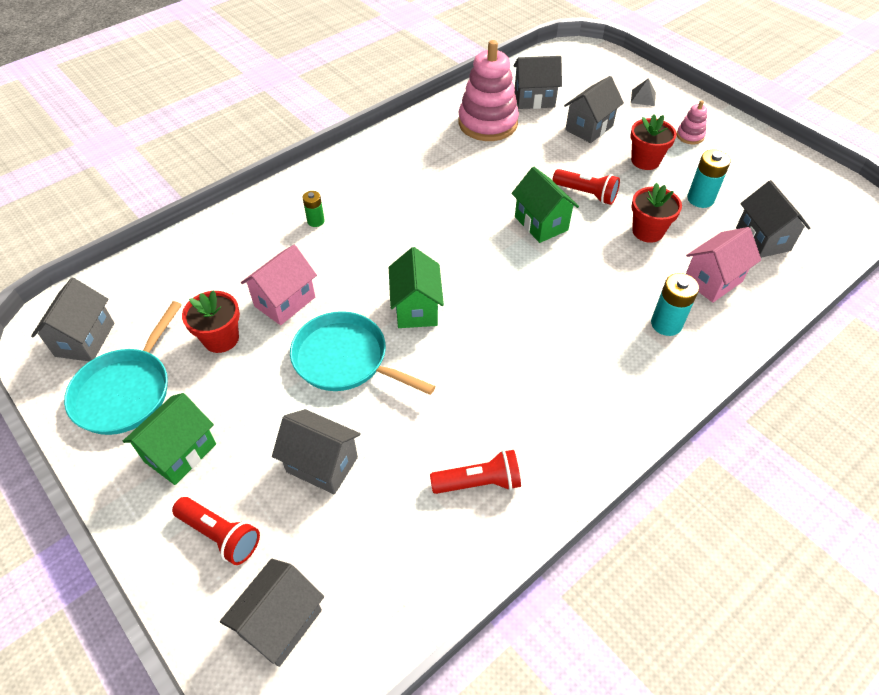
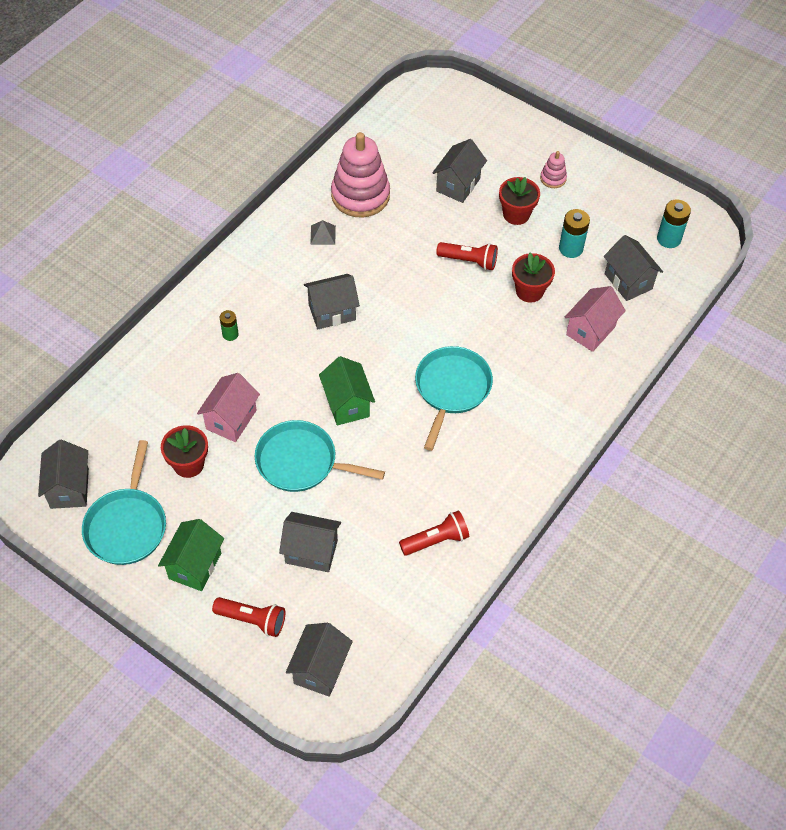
camera: 15 degrees left, 5 degrees up
(534, 99) = (399, 158): grey house -> grey house (332, 312)
(538, 313) = (451, 389): none -> turquoise pan
(541, 223) = (435, 300): green house -> none
(643, 97) = (503, 139): grey pyramid -> grey pyramid (323, 235)
(666, 324) = (557, 379): turquoise battery -> turquoise battery (668, 239)

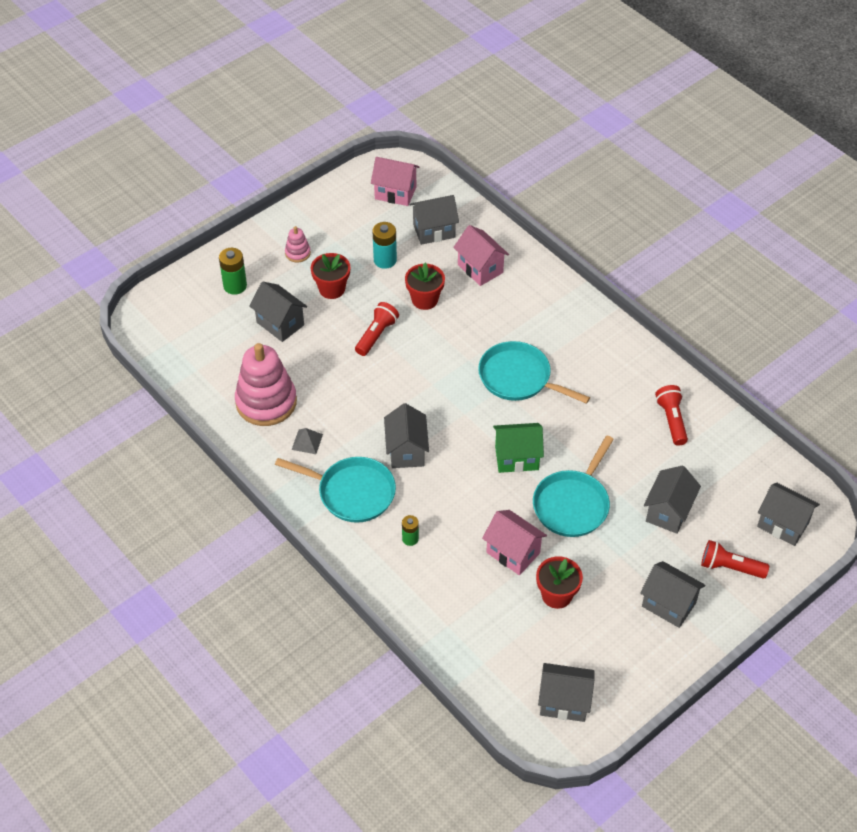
camera: 75 degrees left, 5 degrees down
(127, 525) = (616, 655): turquoise pan -> turquoise pan (352, 492)
(195, 566) = (669, 604): green house -> grey house
(252, 620) = (730, 567): red flashlight -> red flashlight turned 105 degrees counterclockwise
(493, 142) = (235, 286): none -> green battery
(668, 239) = (395, 193): turquoise battery -> pink house

